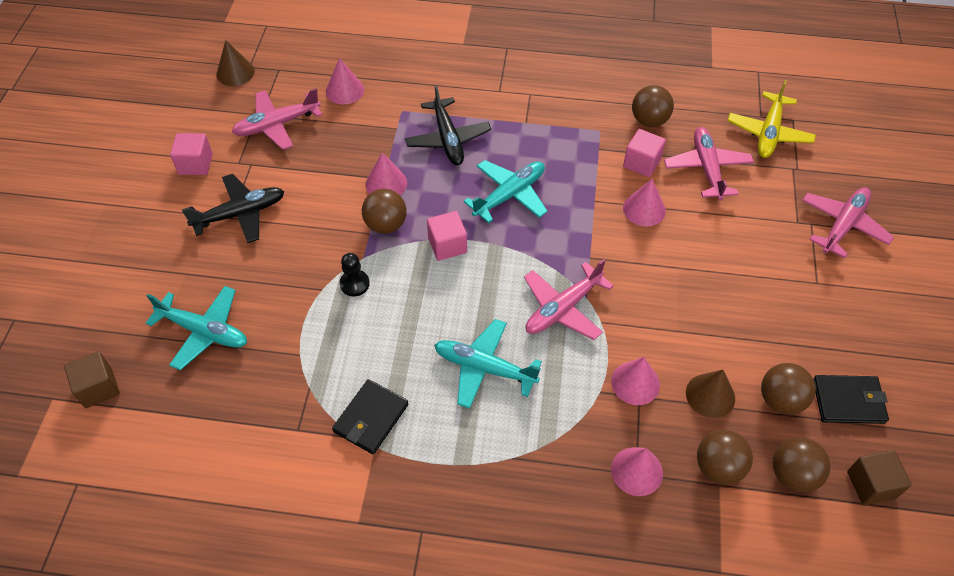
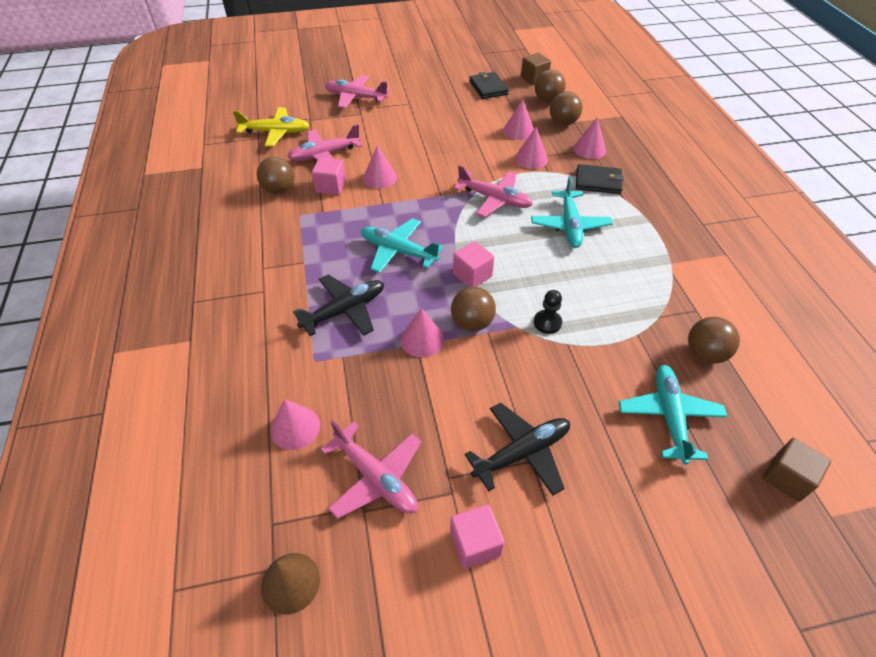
camera: 110 degrees left, 5 degrees down
(240, 214) = (522, 453): black plane -> black plane turned 105 degrees clockwise
(371, 418) = (653, 272): black wallet -> black wallet (598, 182)
(710, 395) = (518, 131): brown cone -> pink cone
(780, 400) = (503, 108): brown ball -> brown ball (705, 353)

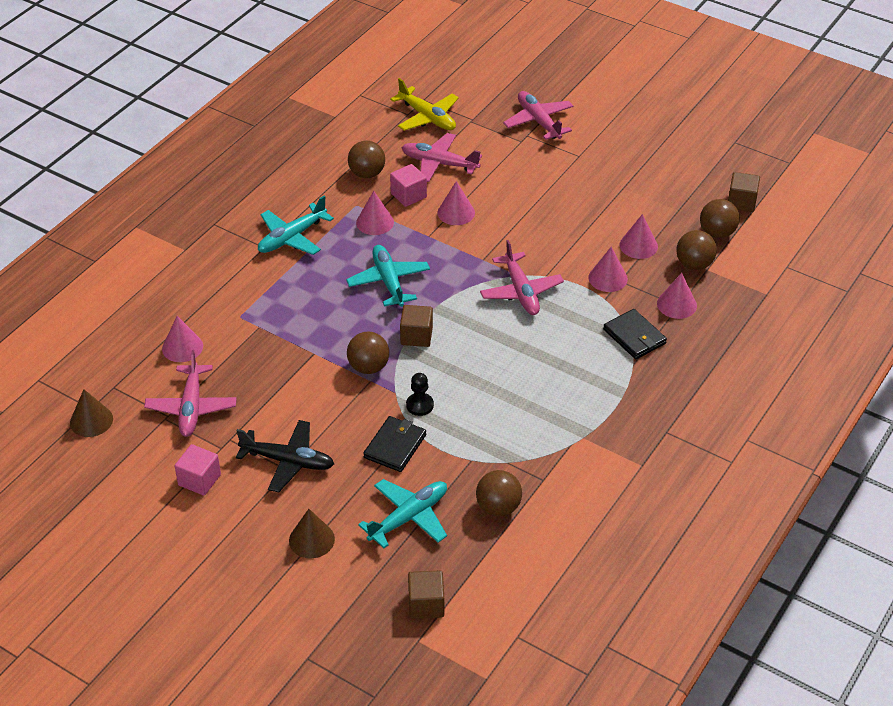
camera: 45 degrees right, 5 degrees down
(345, 310) = (298, 298): black plane -> none
(422, 339) = (321, 353): pink cone -> pink cone (375, 222)
(472, 275) = (416, 336): pink cube -> brown cube
(488, 88) = (678, 184): black wallet -> black wallet (395, 446)
(569, 225) = (549, 353): turquoise plane -> turquoise plane (292, 237)
(638, 507) = (311, 539): none -> brown cone

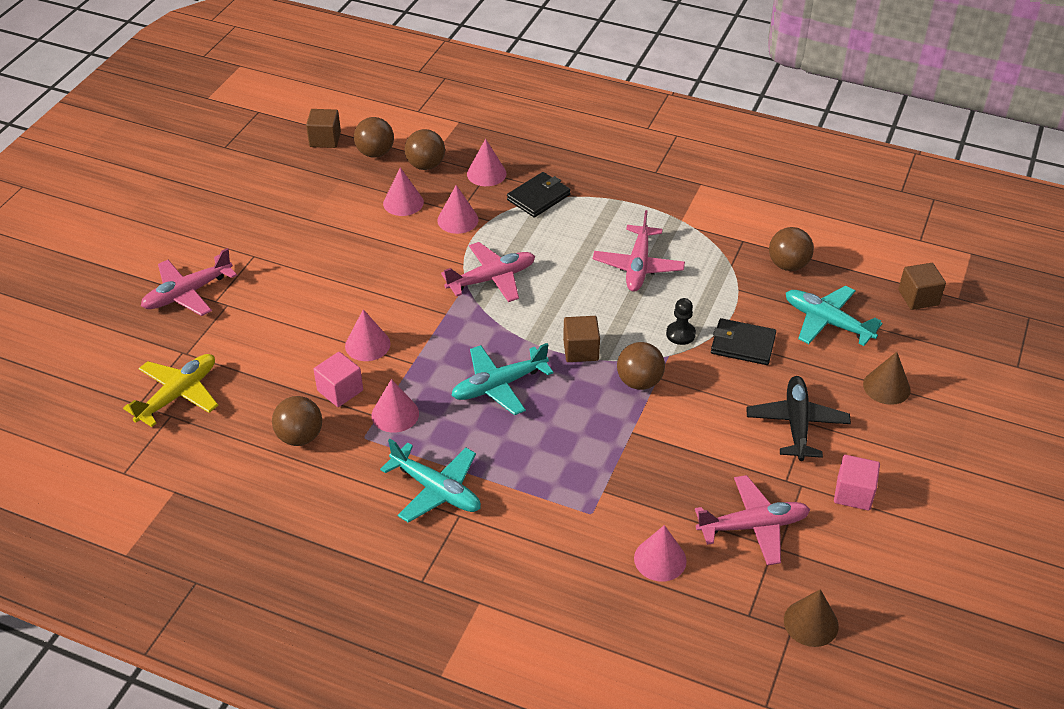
camera: 100 degrees left, 0 degrees up
(439, 163) = (275, 371): pink plane -> pink plane (638, 266)

